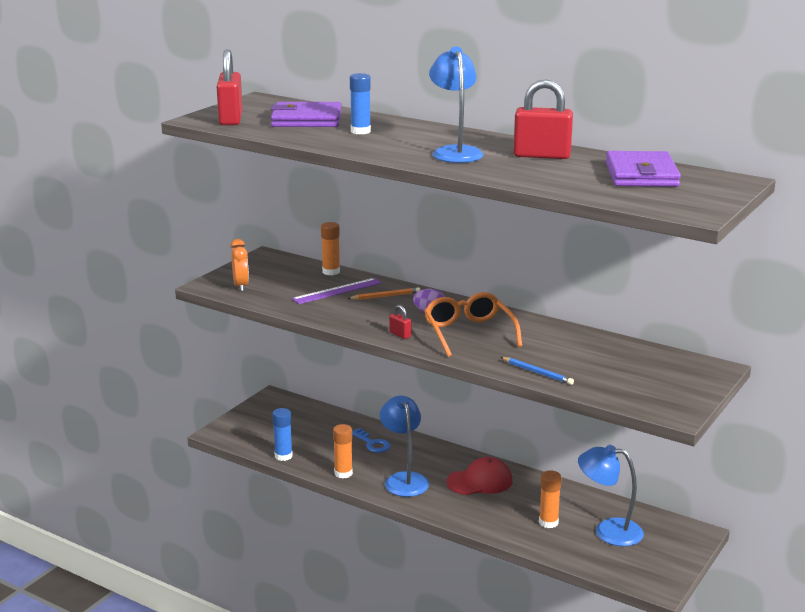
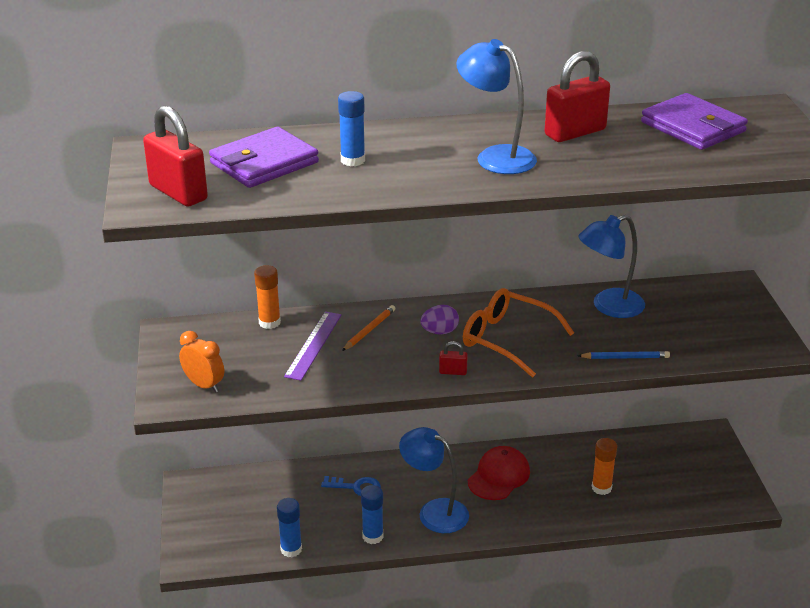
camera: 40 degrees left, 10 degrees up
(343, 473) = (373, 536): orange glue stick -> blue glue stick
(608, 531) = (652, 469): blue lamp -> blue lamp (608, 306)

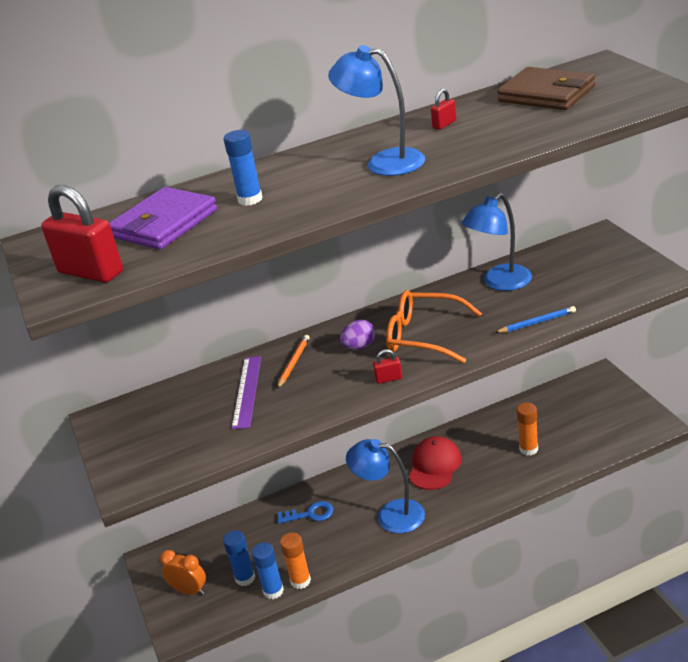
camera: 10 degrees left, 0 degrees up
(204, 385) = (157, 459): orange clock -> orange clock (189, 590)
(269, 322) = (196, 382): orange glue stick -> orange glue stick (300, 581)
(373, 536) = (344, 555): blue glue stick -> blue glue stick (245, 578)
(575, 132) = (444, 124): red padlock -> red padlock, size x0.45
(693, 127) = (546, 94): purple wallet -> brown wallet

